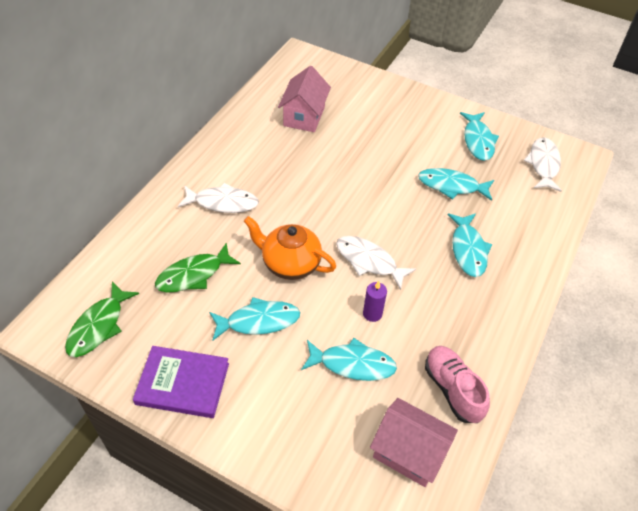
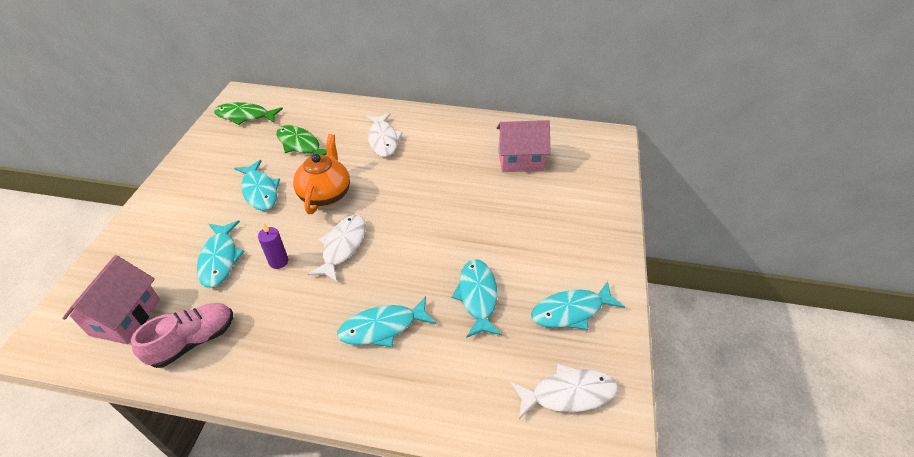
camera: 75 degrees right, 5 degrees down
(183, 384) = (197, 167): purple book -> none

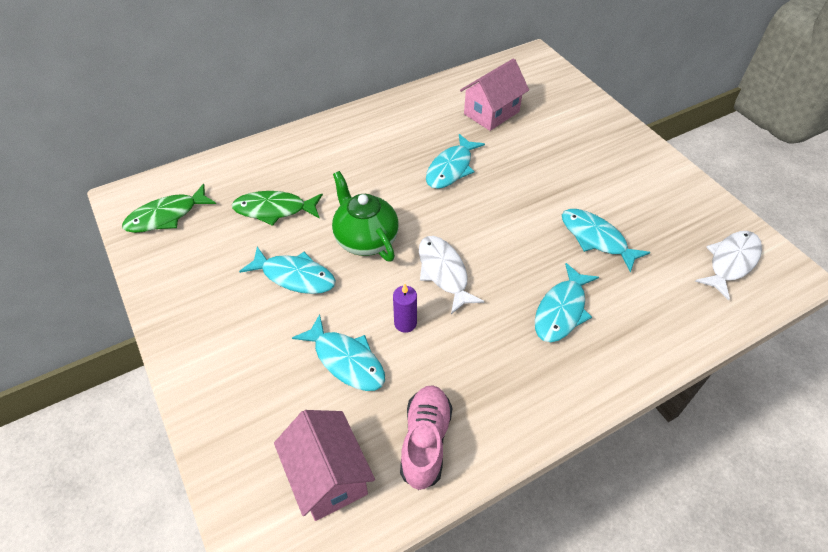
camera: 40 degrees left, 5 degrees up
(326, 194) = (365, 239): orange teapot -> green teapot
(383, 140) = (351, 159): white fish -> none
(571, 311) = (666, 206): turquoise fish -> turquoise fish (451, 168)

